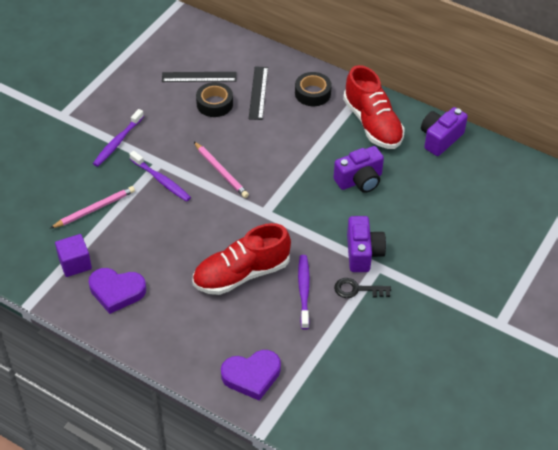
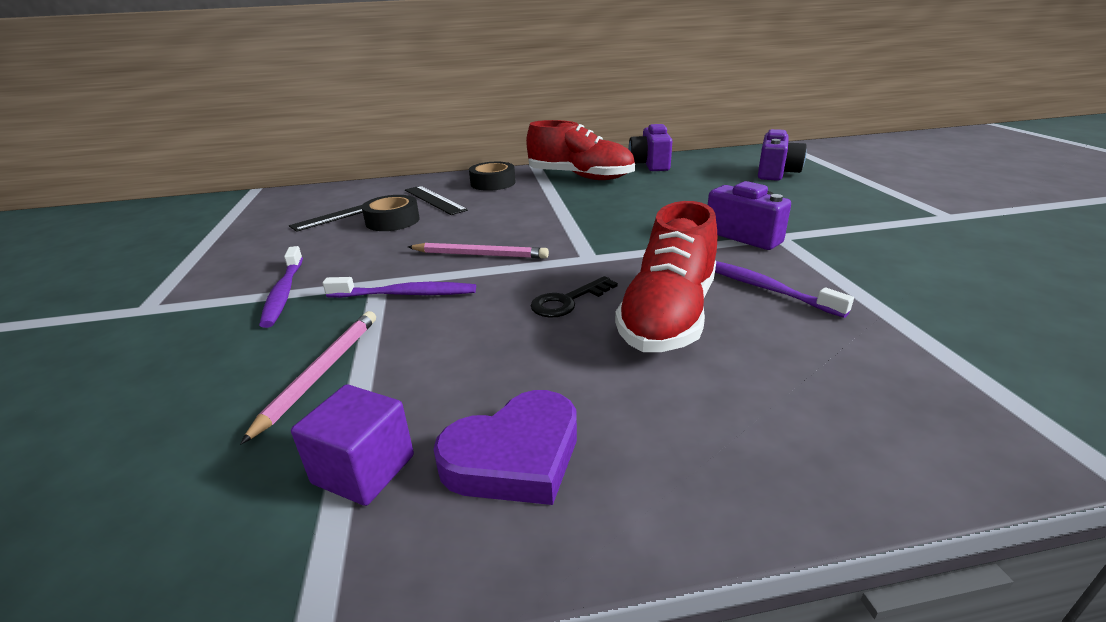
camera: 40 degrees left, 20 degrees down
(252, 376) = (924, 411): purple heart -> none
(357, 289) = (805, 258): black key -> black key (567, 301)
(359, 180) = (637, 203): purple camera -> purple camera (776, 173)

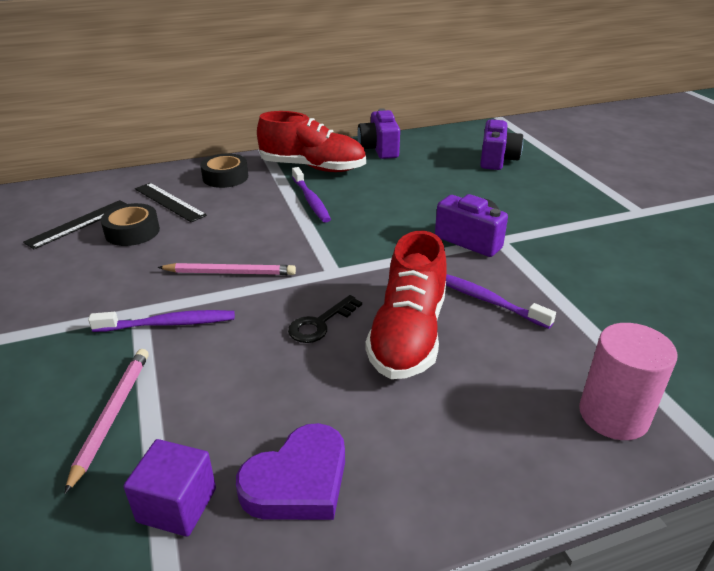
camera: 10 degrees left, 5 degrees up
(284, 293) = (46, 329): purple toothbrush -> purple toothbrush (311, 200)
(942, 414) = (613, 415): none -> pink cylinder

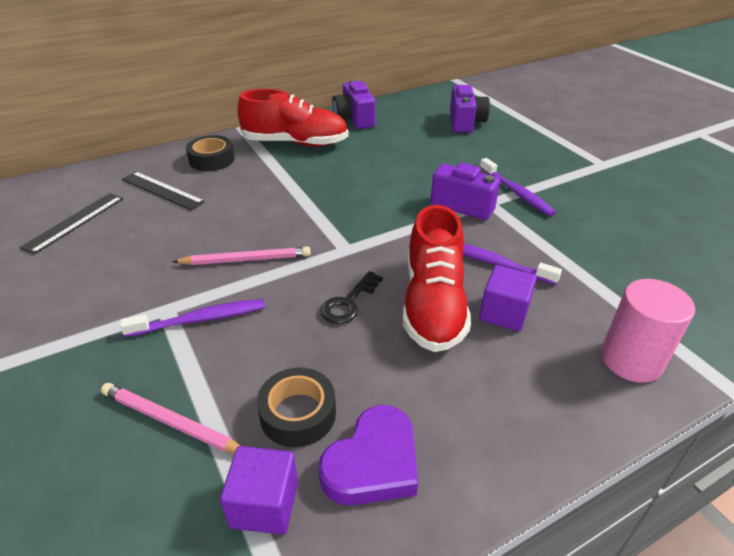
camera: 10 degrees left, 5 degrees up
(112, 415) = (172, 422): pink pencil -> pink pencil turned 60 degrees counterclockwise
(132, 232) = (133, 226): black tape -> black tape (298, 414)
(311, 200) = (303, 177): purple toothbrush -> purple toothbrush (516, 193)
(482, 351) = (504, 313): none -> purple cube

